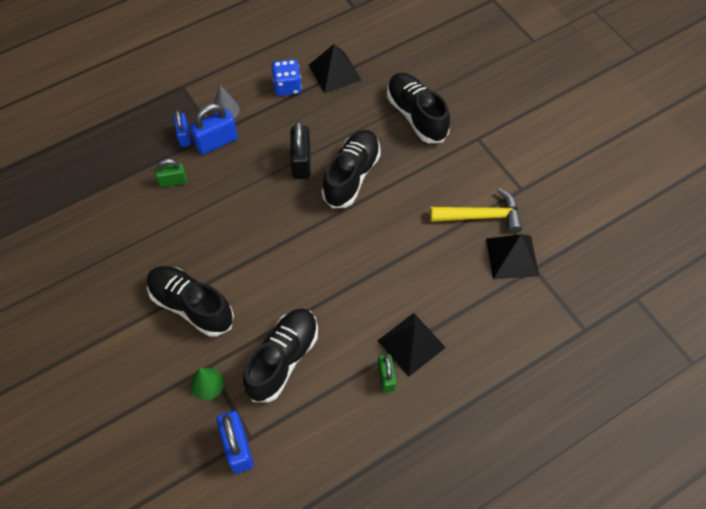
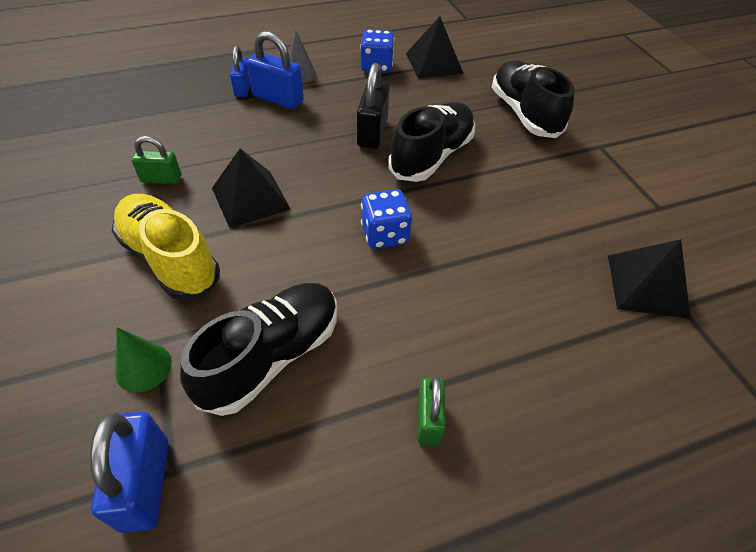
camera: 10 degrees right, 10 degrees down
(173, 181) = (211, 125): green padlock -> green padlock (161, 179)
(191, 306) = (170, 259): black shoe -> yellow shoe
(216, 142) = (278, 99): blue padlock -> blue padlock turned 45 degrees clockwise
(332, 254) = (384, 234): none -> blue dice
(411, 344) = (478, 375): black pyramid -> black pyramid (251, 198)
(481, 216) = (602, 228): yellow hammer -> none

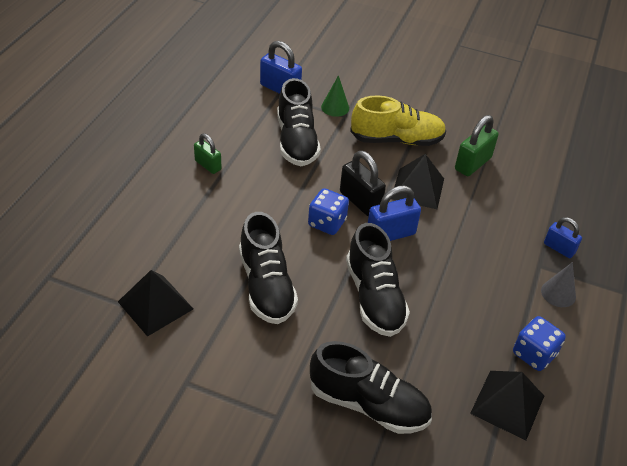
camera: 130 degrees right, 5 degrees down
(161, 179) = (473, 164): green padlock -> green padlock, size x1.55
(278, 99) = (527, 259): blue padlock -> blue padlock (390, 234)
(372, 133) = (433, 284): black padlock -> black padlock (360, 201)
(515, 225) = (266, 286): none -> black shoe

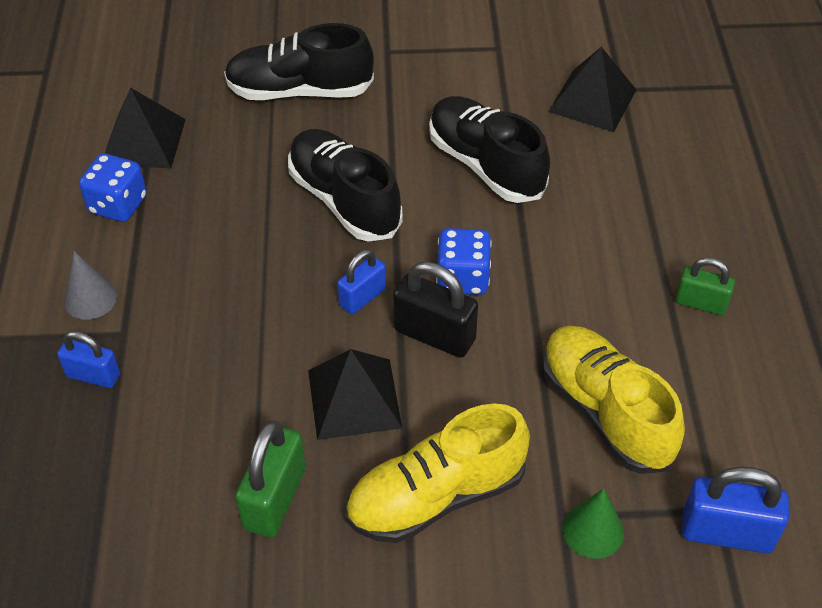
camera: 160 degrees right, 5 degrees up
(296, 141) = (605, 411): black shoe -> yellow shoe
(390, 234) = (362, 297): blue padlock -> blue padlock, size x0.64

